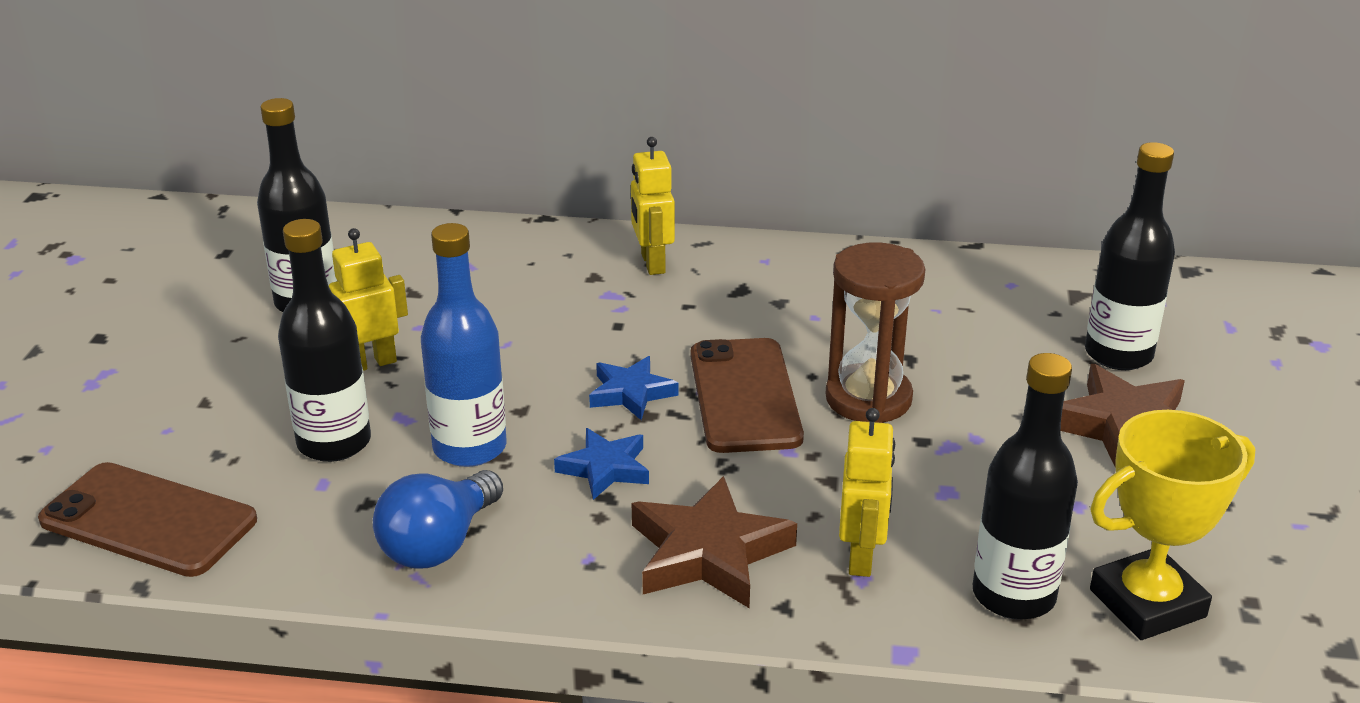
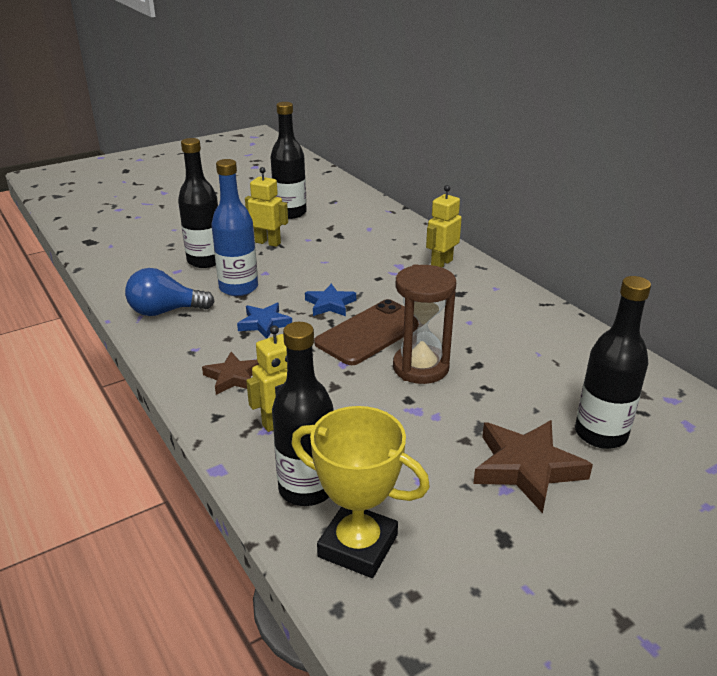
camera: 50 degrees right, 0 degrees up
(148, 520) = (116, 252): brown phone -> none
(708, 553) = (233, 377): brown star -> brown star, size x0.61

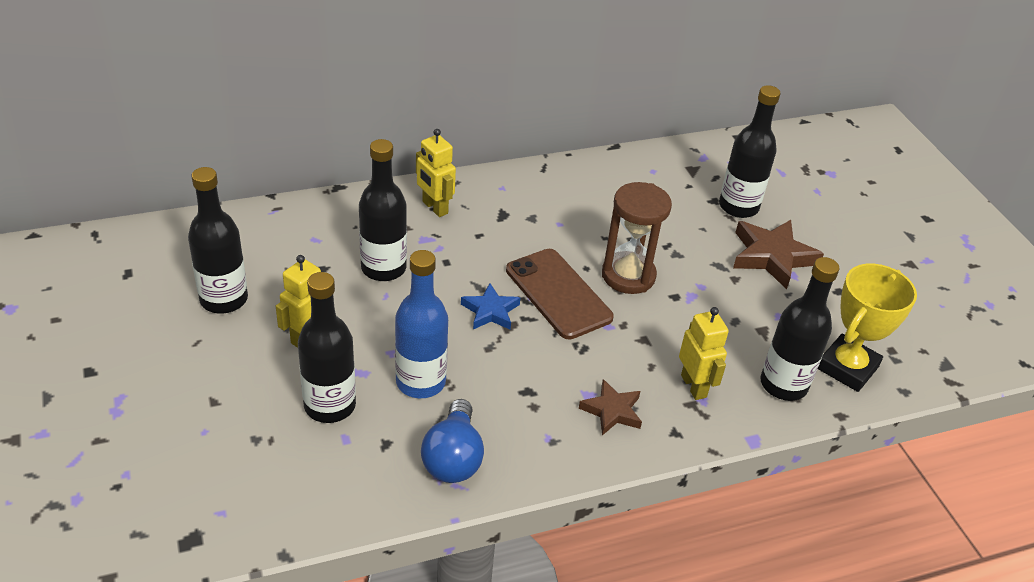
camera: 80 degrees left, 10 degrees up
(264, 323) = (513, 371): blue star -> none
(353, 256) = (383, 268): none -> black bottle

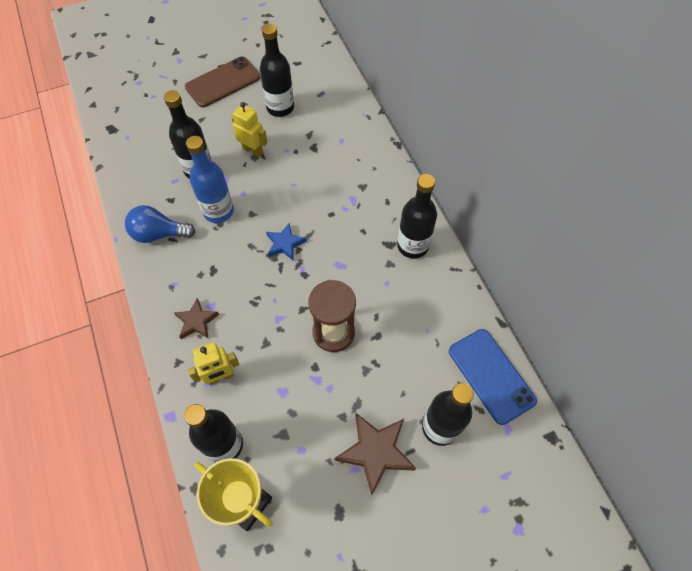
camera: 90 degrees right, 20 degrees up
(383, 268) = (319, 180): black bottle -> black bottle (412, 246)
(434, 208) = (388, 201): yellow robot -> none
(558, 294) = (307, 285): brown phone -> brown phone (223, 82)
(677, 163) = (491, 375): none -> blue phone

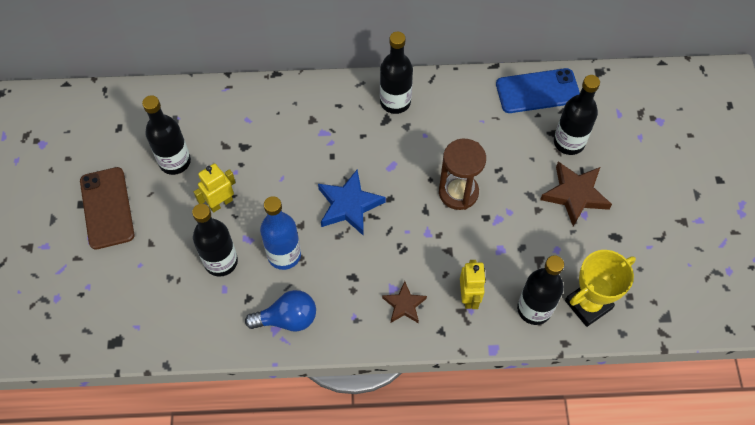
camera: 70 degrees left, 0 degrees up
(159, 234) = (287, 319): blue light bulb -> blue light bulb turned 120 degrees counterclockwise
(285, 244) = (349, 205): blue star -> blue star, size x1.64

